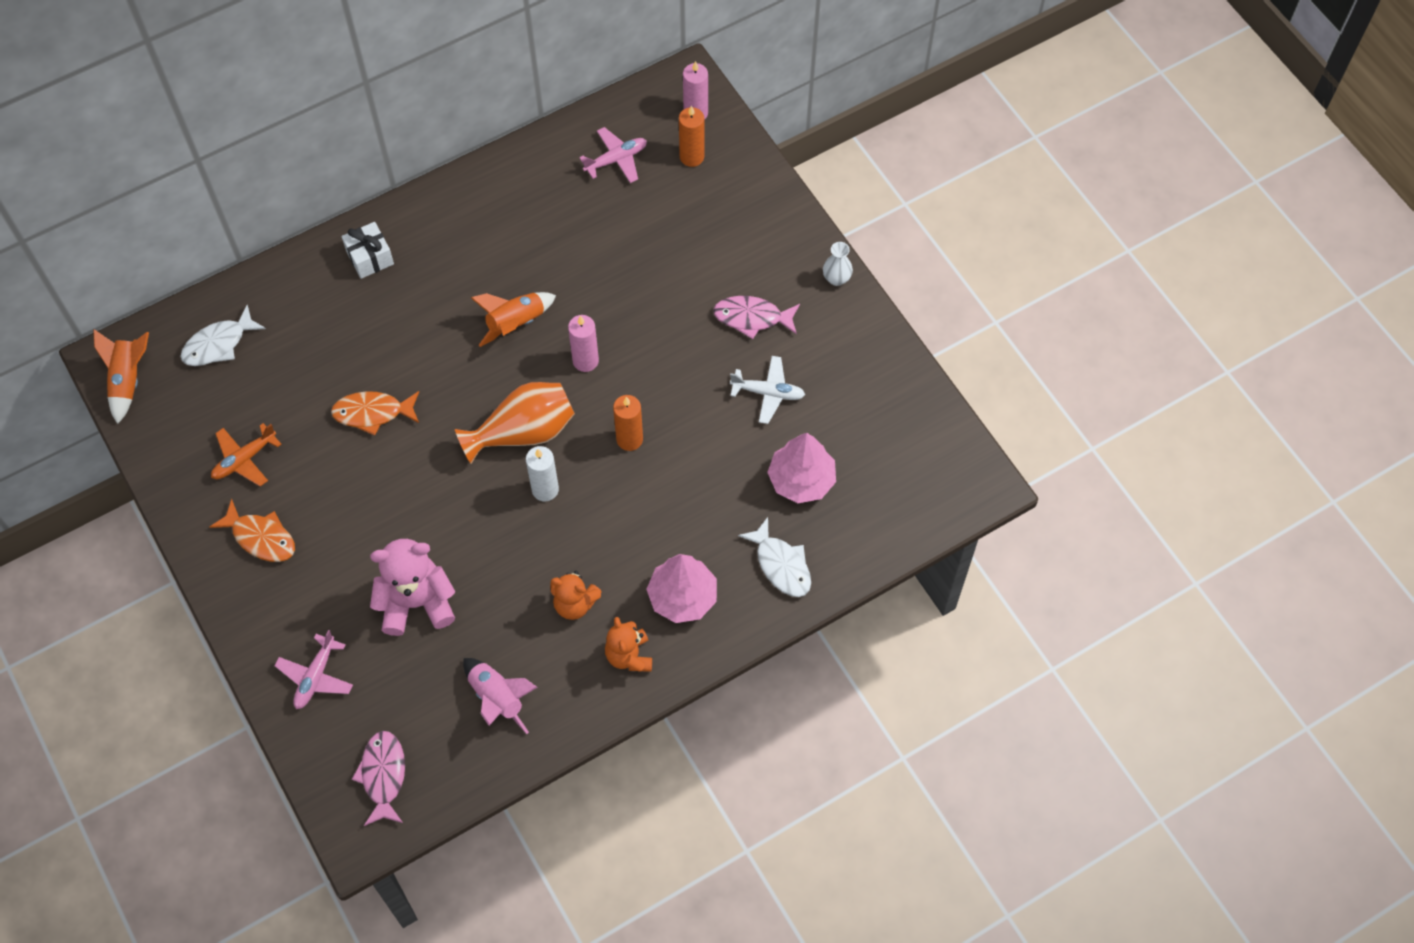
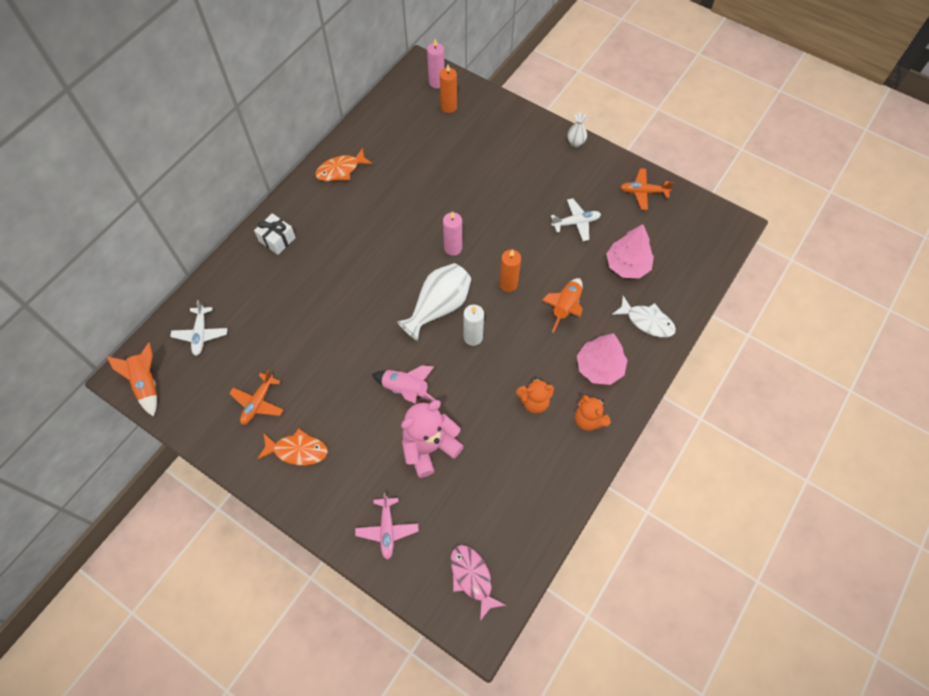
camera: 25 degrees left, 0 degrees up
(219, 344) = (201, 334): white fish -> white plane
(373, 413) = (332, 336): orange fish -> orange fish (341, 170)
(497, 698) = (520, 487): pink rocket -> pink rocket (406, 389)
(516, 323) = (395, 243): orange rocket -> orange rocket (565, 307)
(524, 432) = (439, 307): orange vase -> white vase
(616, 160) = (403, 125): pink plane -> none
(752, 318) = (540, 183): pink fish -> none
(887, 387) = (643, 192): none -> orange plane

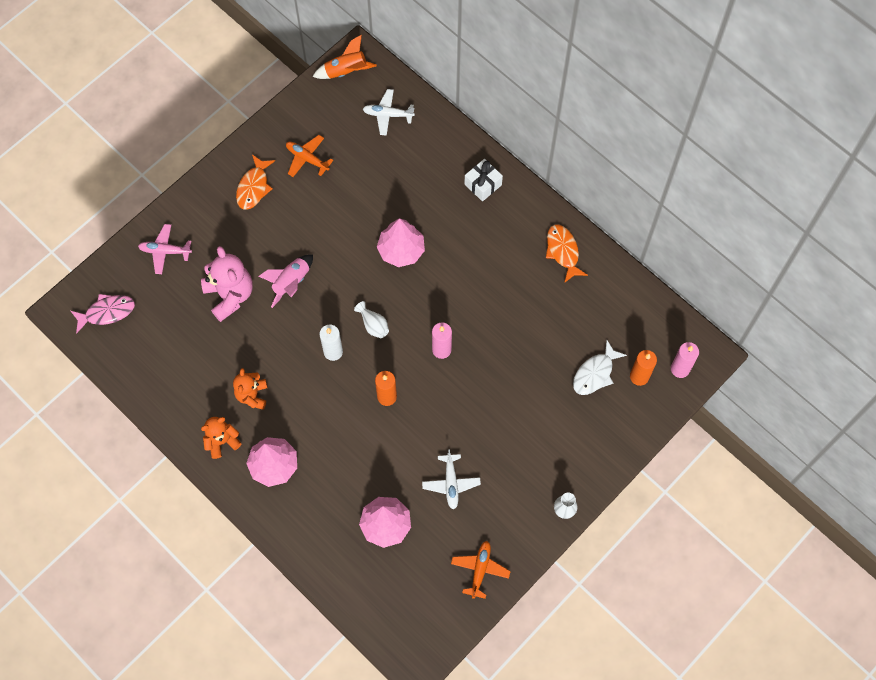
camera: 100 degrees right, 5 degrees up
(356, 297) = (401, 250): none -> pink tree
(439, 307) = (373, 325): white vase -> white vase, size x0.50
(565, 307) = (348, 447): orange rocket -> none
(647, 321) = (314, 526): white fish -> white fish (595, 373)

